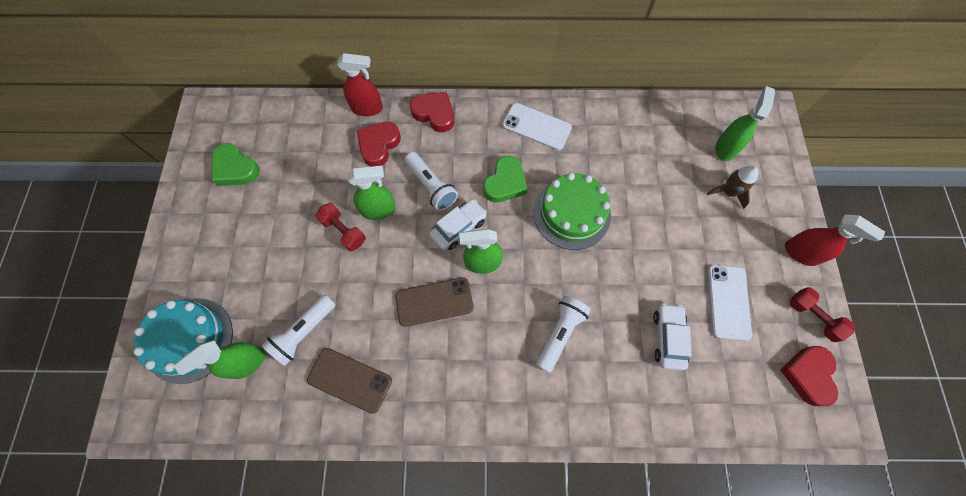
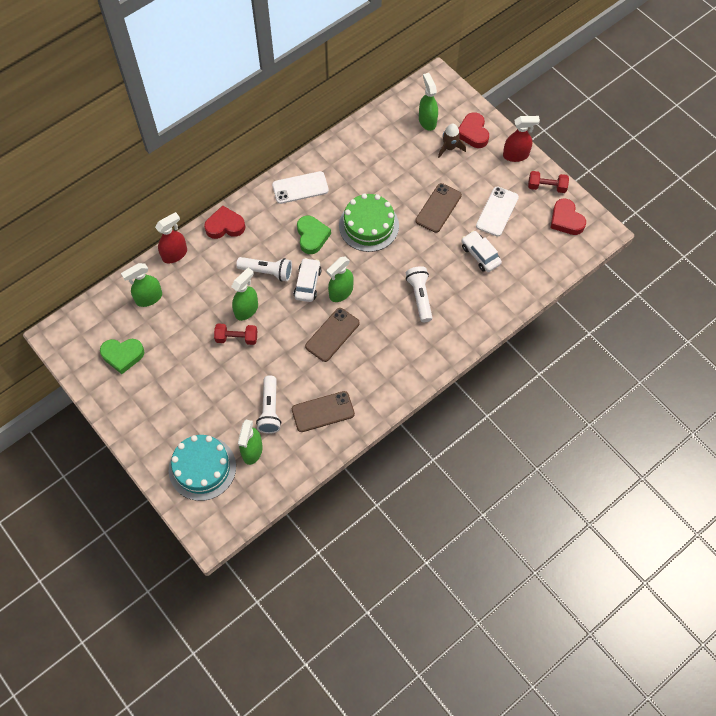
camera: 40 degrees left, 5 degrees down
(308, 132) = (149, 298): none -> green spray bottle
(379, 145) = (207, 272): red heart -> red heart (473, 133)
(662, 249) = (438, 208): none -> brown phone
(728, 302) = (497, 211): white phone -> white phone turned 60 degrees clockwise

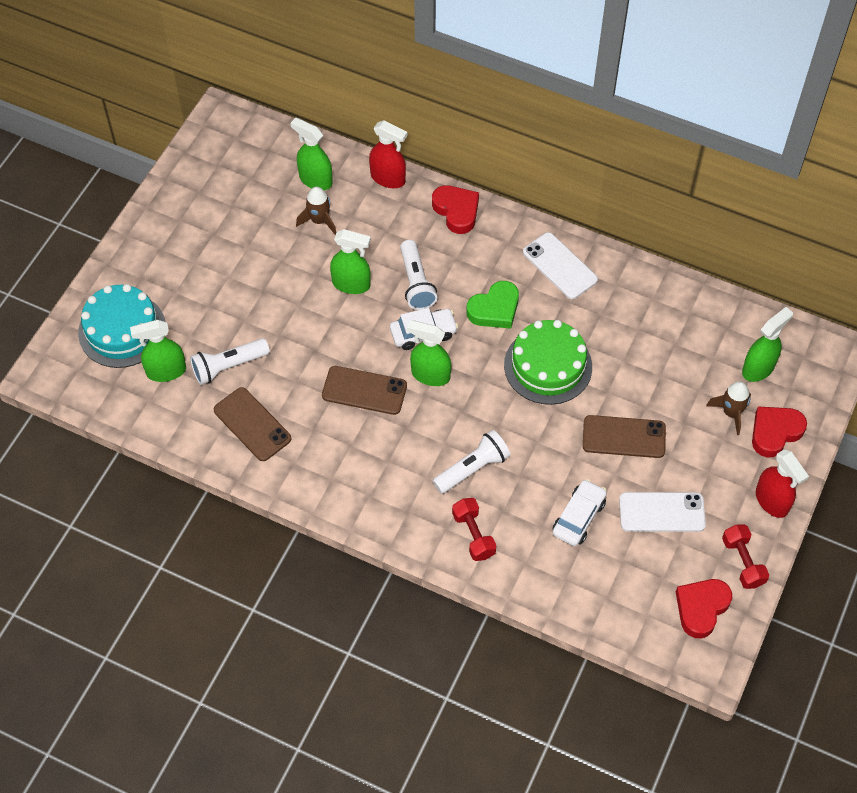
camera: 65 degrees right, 5 degrees down
(123, 355) = (228, 189): green heart -> none
(184, 309) = (319, 220): none -> brown rocket
(236, 338) = (307, 291): red dumbbell -> red dumbbell (473, 535)

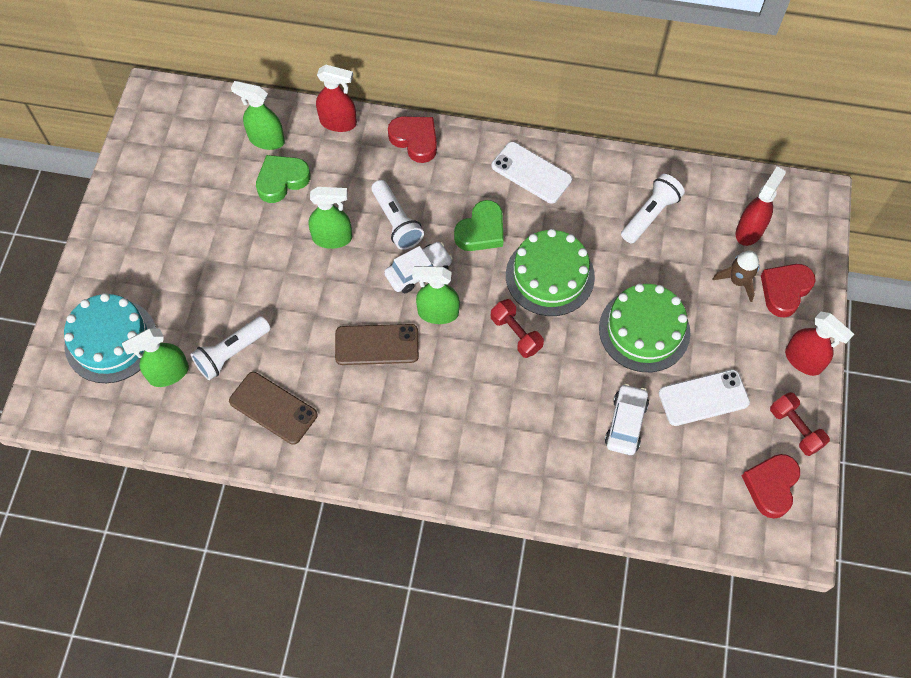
camera: 15 degrees left, 5 degrees up
(319, 220) = (282, 180): brown rocket -> green heart
(473, 468) = (507, 399): white flashlight -> white flashlight (650, 215)
(473, 535) = (528, 468): red dumbbell -> red dumbbell (516, 334)
(624, 437) = (644, 330): brown phone -> green cake
(758, 368) = (749, 230): green spray bottle -> red spray bottle

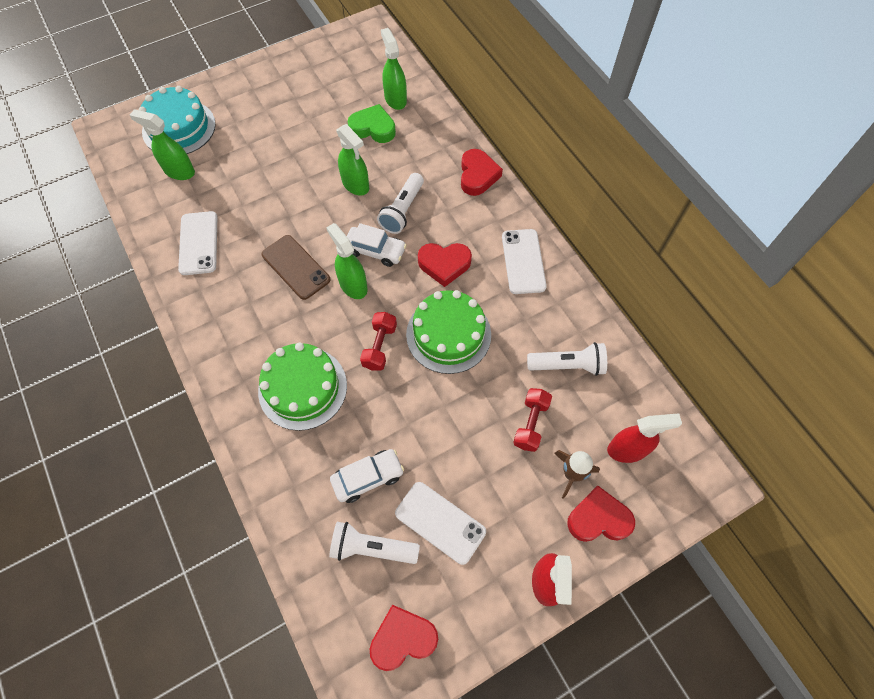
camera: 50 degrees right, 0 degrees up
(231, 353) = (221, 193): white flashlight -> white flashlight (371, 547)
(273, 408) = (198, 243): brown phone -> white phone
(338, 122) = (447, 125): red spray bottle -> none
(481, 231) = (444, 265): green heart -> red heart
(644, 330) = (461, 433): green cake -> green cake (302, 388)
(795, 428) = (474, 621): red dumbbell -> red dumbbell (530, 423)

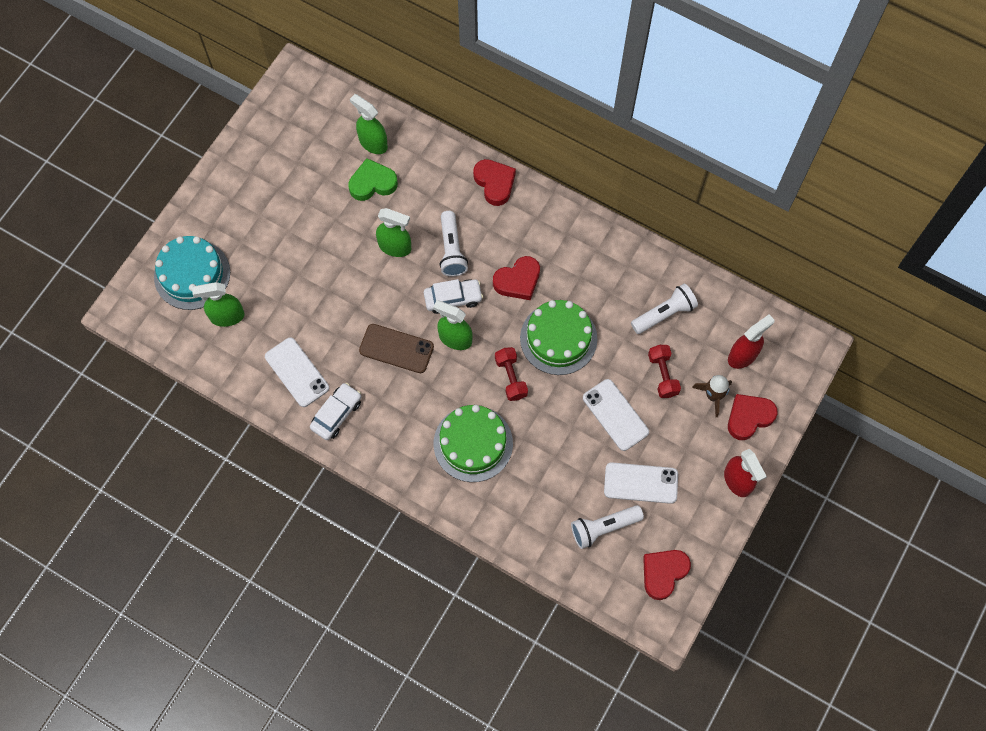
camera: 30 degrees left, 5 degrees up
(368, 478) = (568, 481): white car -> white car (337, 414)
(523, 261) = (580, 244): white phone -> white phone (615, 415)

